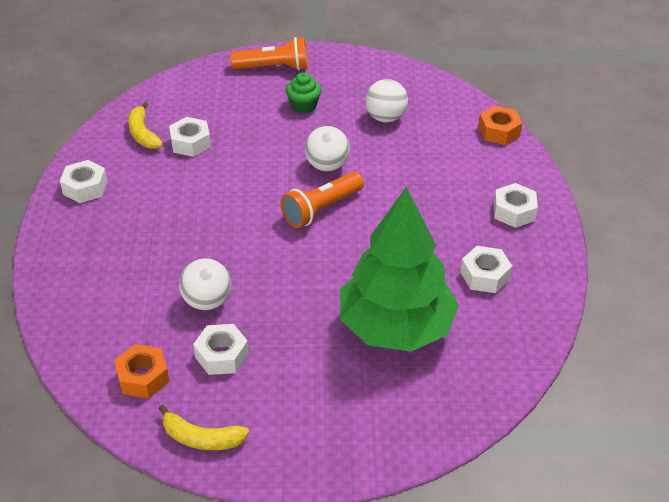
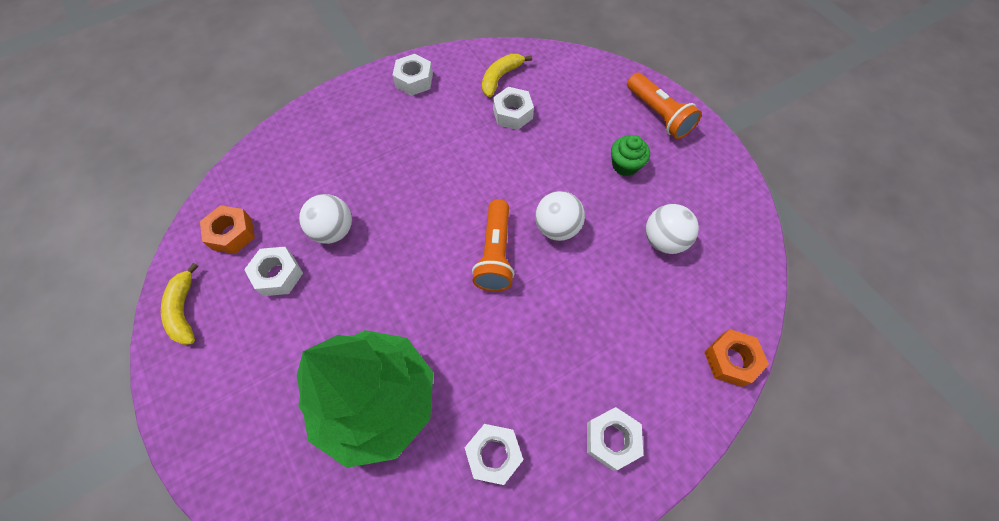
camera: 60 degrees right, 20 degrees up
(321, 209) = (495, 254): orange flashlight -> orange flashlight turned 105 degrees counterclockwise

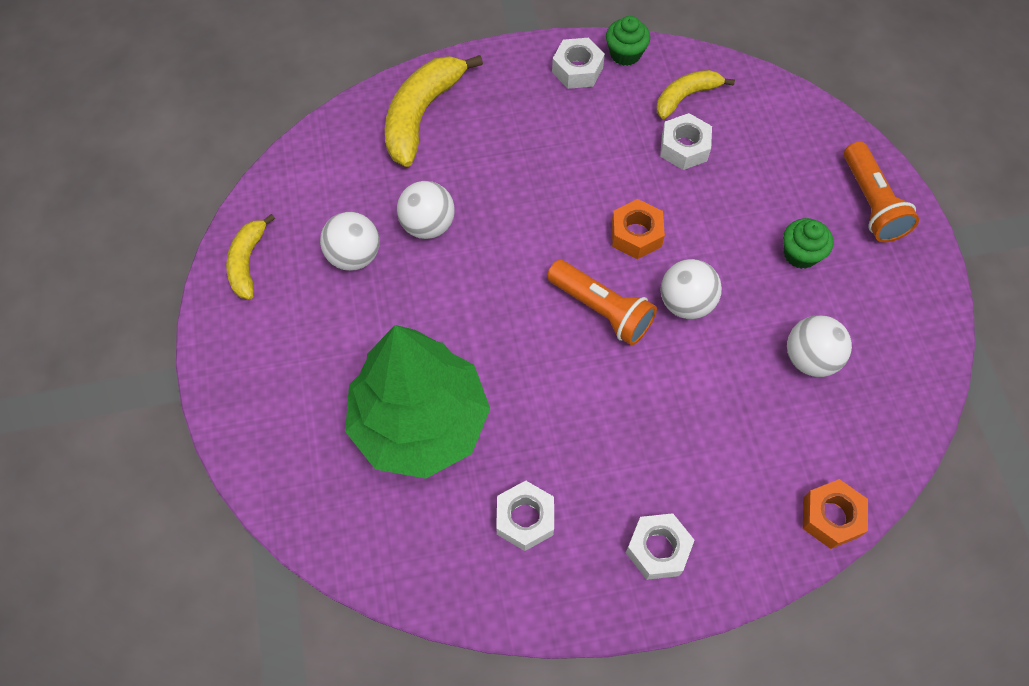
camera: 20 degrees right, 0 degrees up
(232, 234) = (317, 194): orange nut -> orange nut (636, 234)
(278, 275) = (354, 256): white nut -> white ball
(303, 146) = (422, 114): none -> yellow banana
(446, 60) = (625, 54): none -> green cupcake
(495, 254) = (601, 310): orange flashlight -> orange flashlight turned 75 degrees counterclockwise

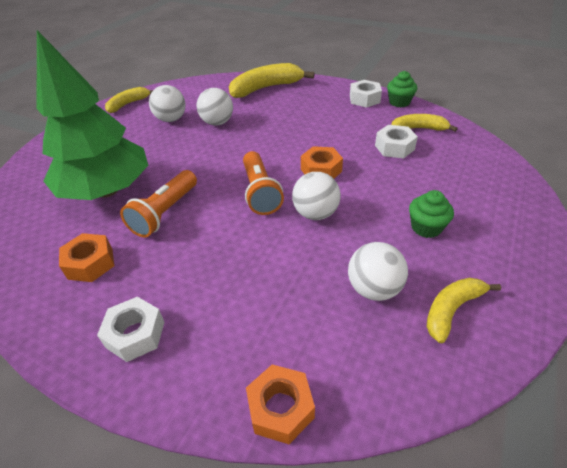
camera: 40 degrees right, 20 degrees down
(525, 519) = (90, 263): white nut -> orange nut
(871, 204) = (513, 226): orange flashlight -> orange flashlight (165, 213)
(883, 338) = (452, 310): none -> yellow banana

